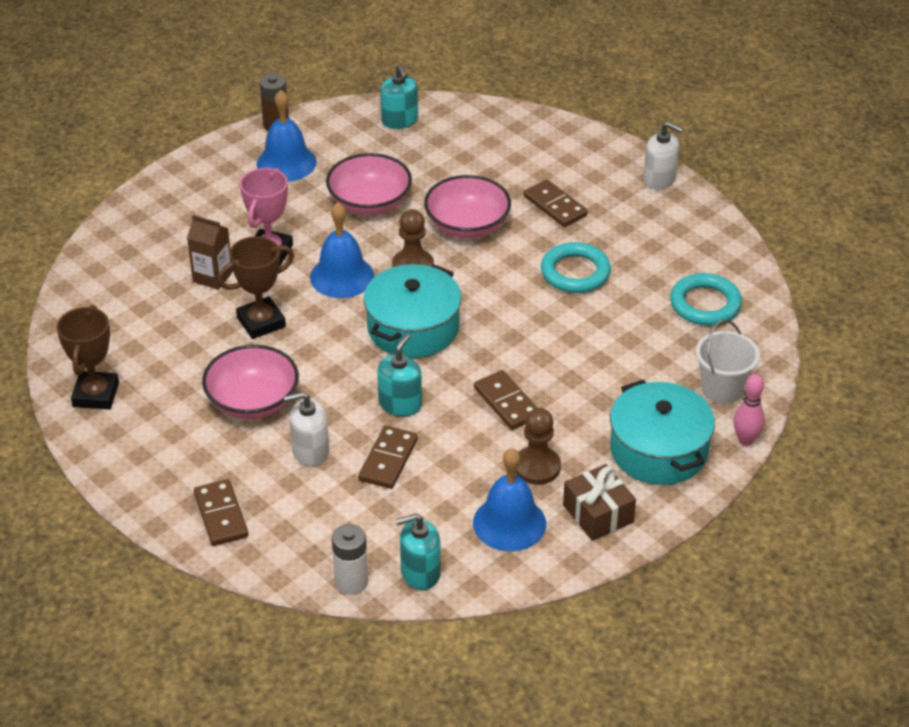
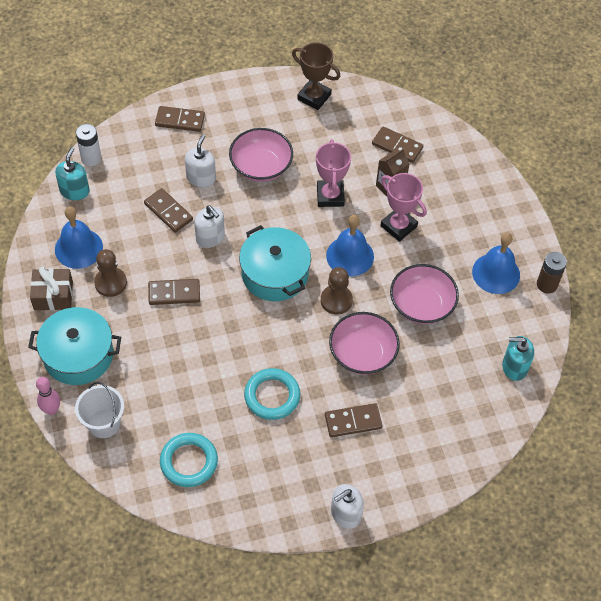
camera: 115 degrees right, 15 degrees up
(140, 291) = (397, 146): none -> brown domino
(261, 322) = (330, 196): brown trophy -> pink trophy
(400, 404) = (210, 237): turquoise soap dispenser -> white soap dispenser

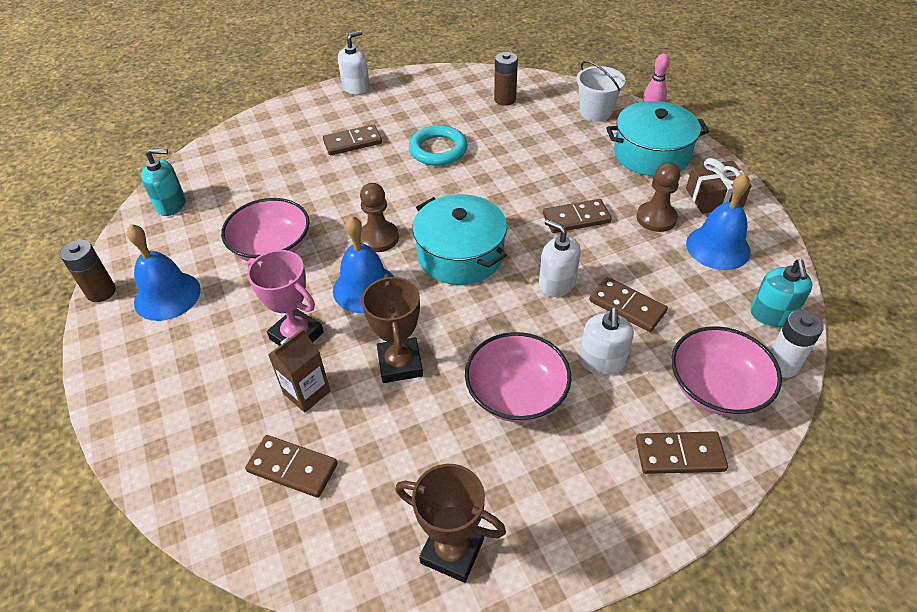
camera: 175 degrees right, 10 degrees down
(189, 462) = (505, 99): turquoise ring -> brown battery
(330, 196) = (400, 364): pink trophy -> brown trophy
(362, 353) = (344, 194): pink bowl -> pink bowl (716, 388)

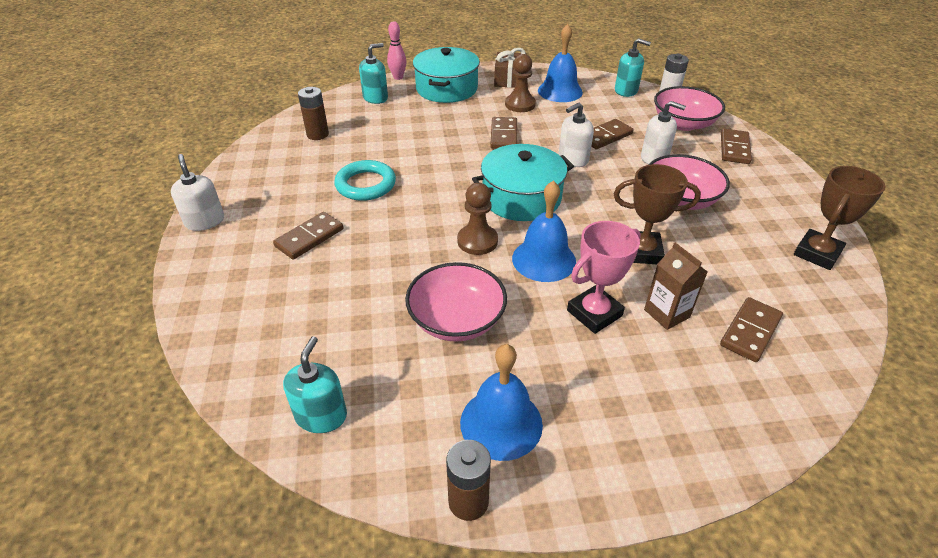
camera: 75 degrees left, 5 degrees down
(352, 142) = (309, 238): brown domino -> brown domino turned 45 degrees clockwise
(595, 112) = (375, 98): white bucket -> turquoise soap dispenser

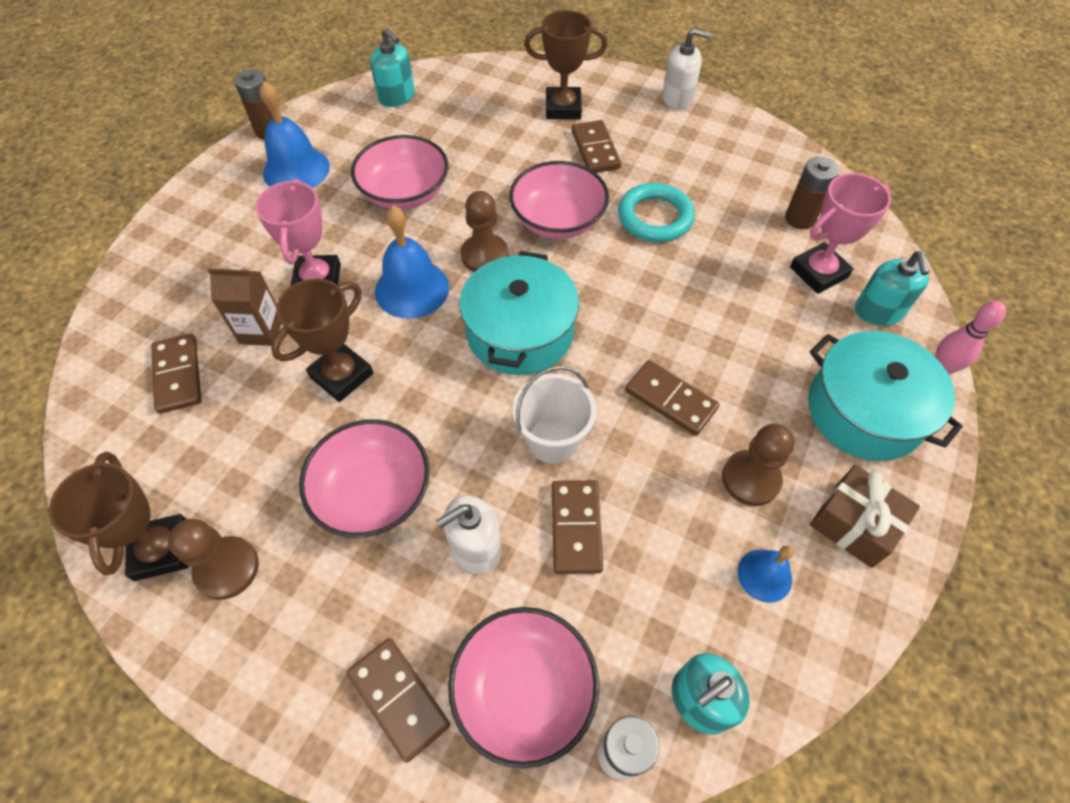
camera: 125 degrees right, 15 degrees up
(261, 279) = (563, 108): none -> brown trophy
(361, 119) = (818, 272): none -> pink trophy
(408, 223) = (558, 220): none -> pink bowl
(560, 91) = (764, 575): blue bell -> blue bell, size x0.57
(573, 159) = (553, 440): white soap dispenser -> white bucket
(783, 224) = (227, 568): none -> brown pawn

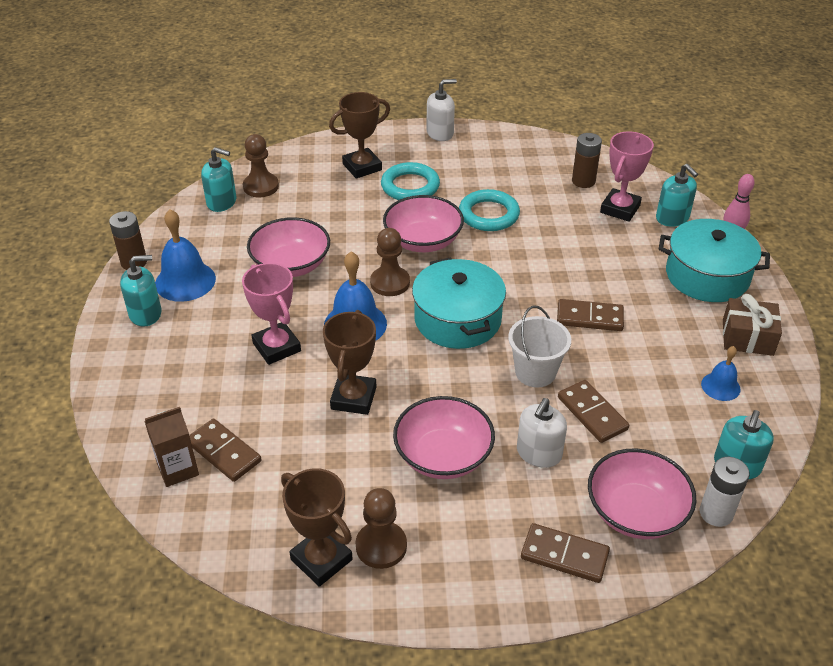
camera: 30 degrees left, 15 degrees down
(235, 190) = (145, 314): none -> turquoise soap dispenser
(261, 330) = (263, 396): brown carton -> brown carton (178, 469)
(595, 149) = (410, 186): brown domino -> turquoise ring
(750, 479) = (672, 340): brown pawn -> brown pawn (261, 186)

